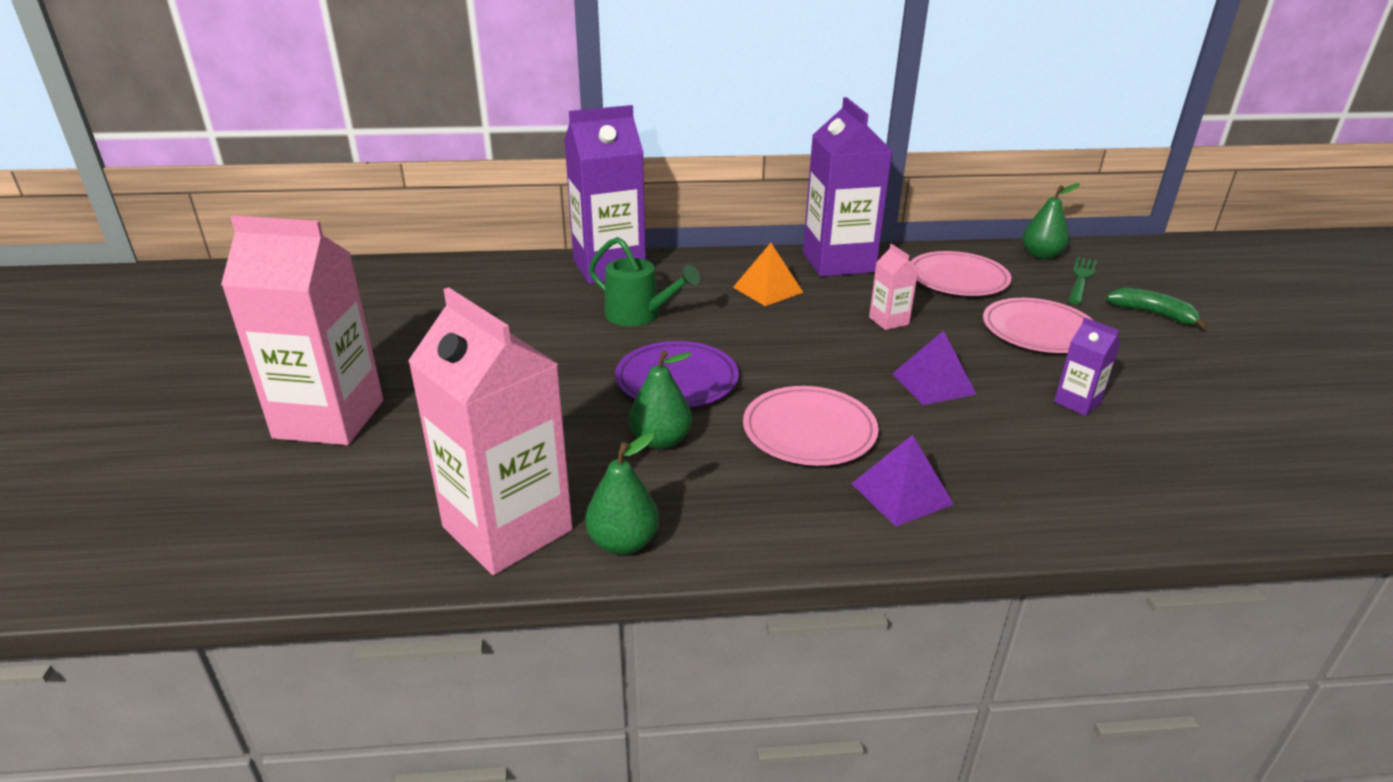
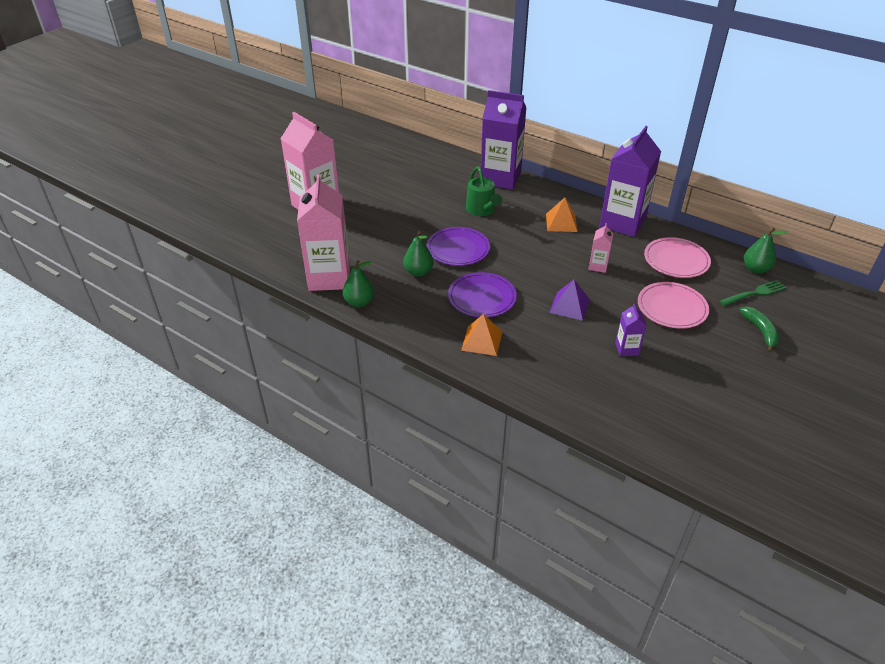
camera: 40 degrees right, 10 degrees up
(809, 431) = (482, 298): pink plate -> purple plate
(901, 494) = (482, 341): purple pyramid -> orange pyramid

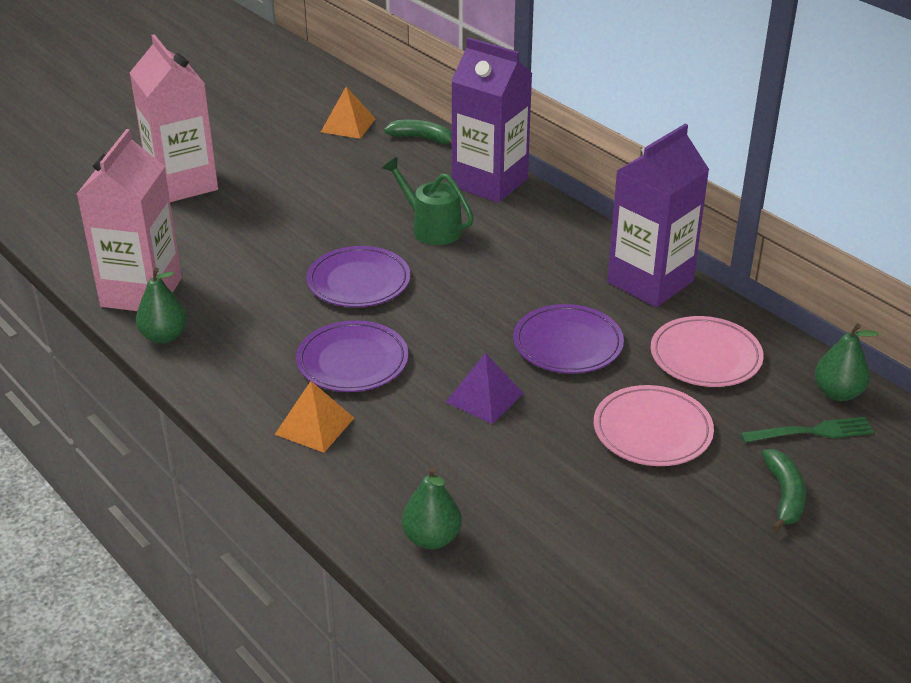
camera: 15 degrees right, 5 degrees down
(418, 272) = (278, 306): green pear -> green pear (432, 538)
(446, 157) = (422, 138): none -> green banana
(482, 210) = (431, 228): green watering can -> green watering can turned 135 degrees clockwise
(561, 222) = (548, 266): orange pyramid -> orange pyramid (348, 125)
(598, 266) = (568, 344): pink carton -> purple plate
(627, 349) = (538, 481): purple carton -> none

